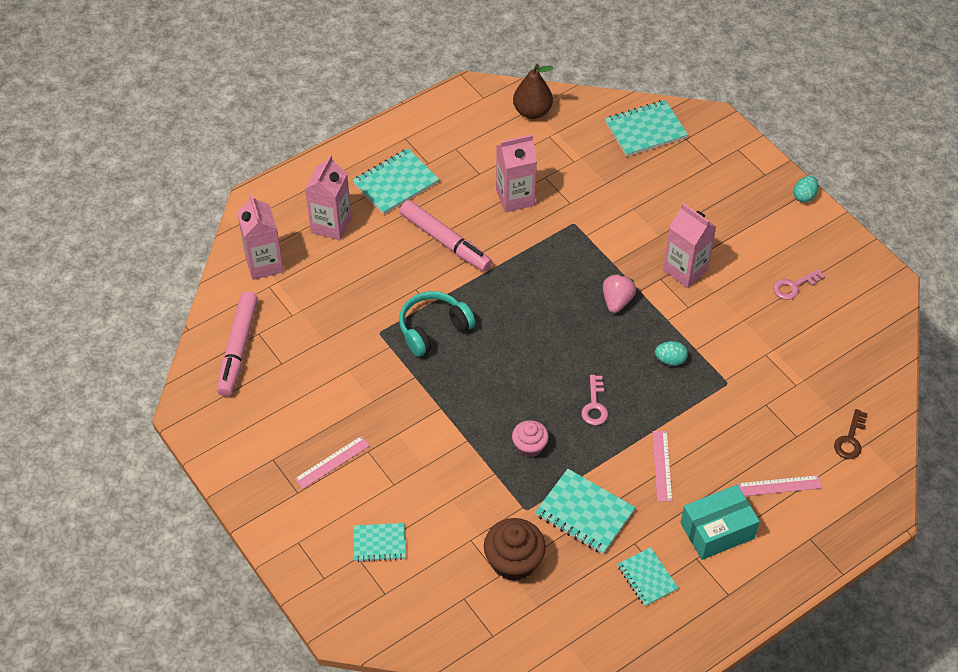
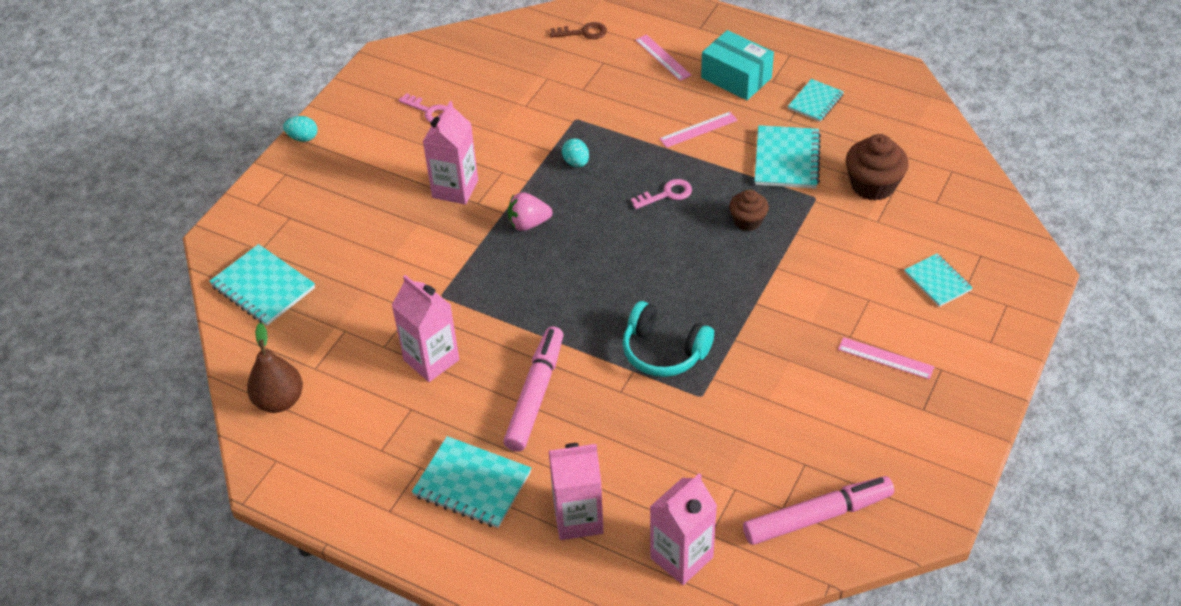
camera: 115 degrees left, 5 degrees down
(529, 446) = (747, 221): pink cupcake -> brown cupcake

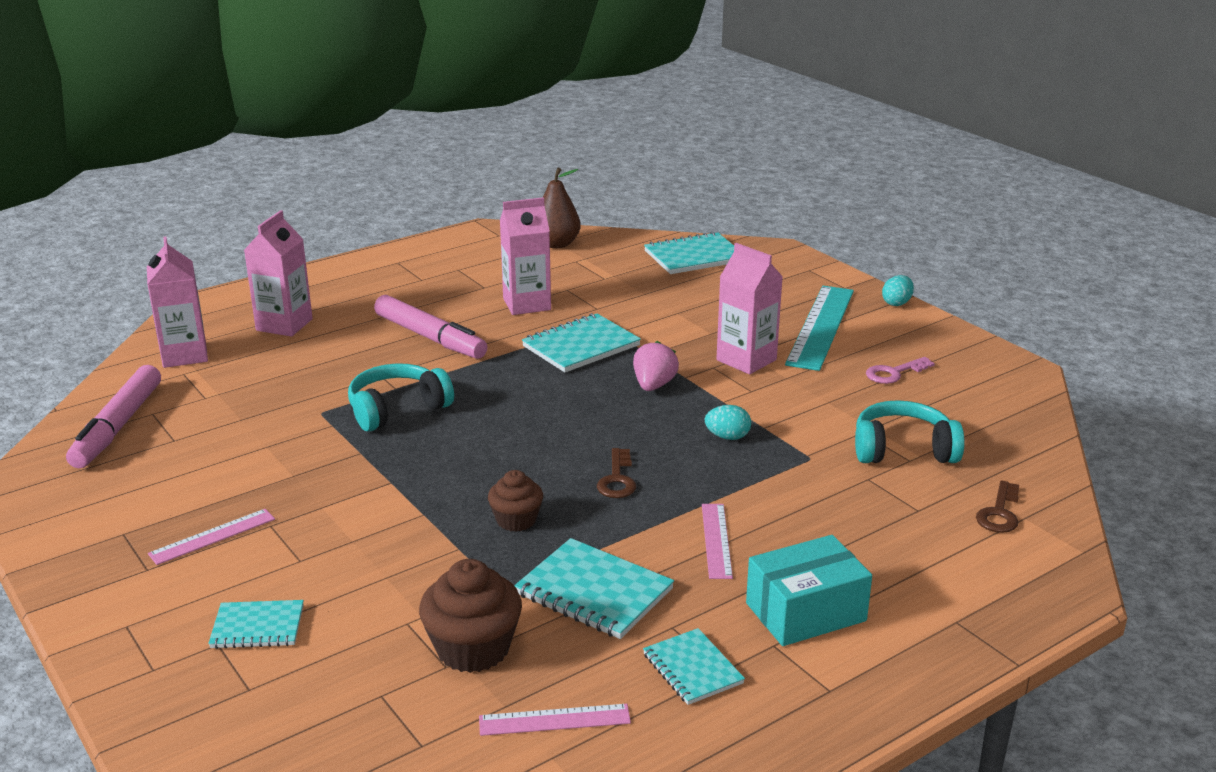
camera: 115 degrees right, 20 degrees down
(371, 166) = (821, 326): none -> turquoise ruler
(472, 484) = (377, 294): turquoise notebook -> turquoise notebook (581, 346)
(536, 83) = (903, 450): none -> turquoise headphones
(663, 57) = (899, 562): pink ruler -> pink ruler (554, 720)
(666, 194) = (617, 479): pink key -> brown key

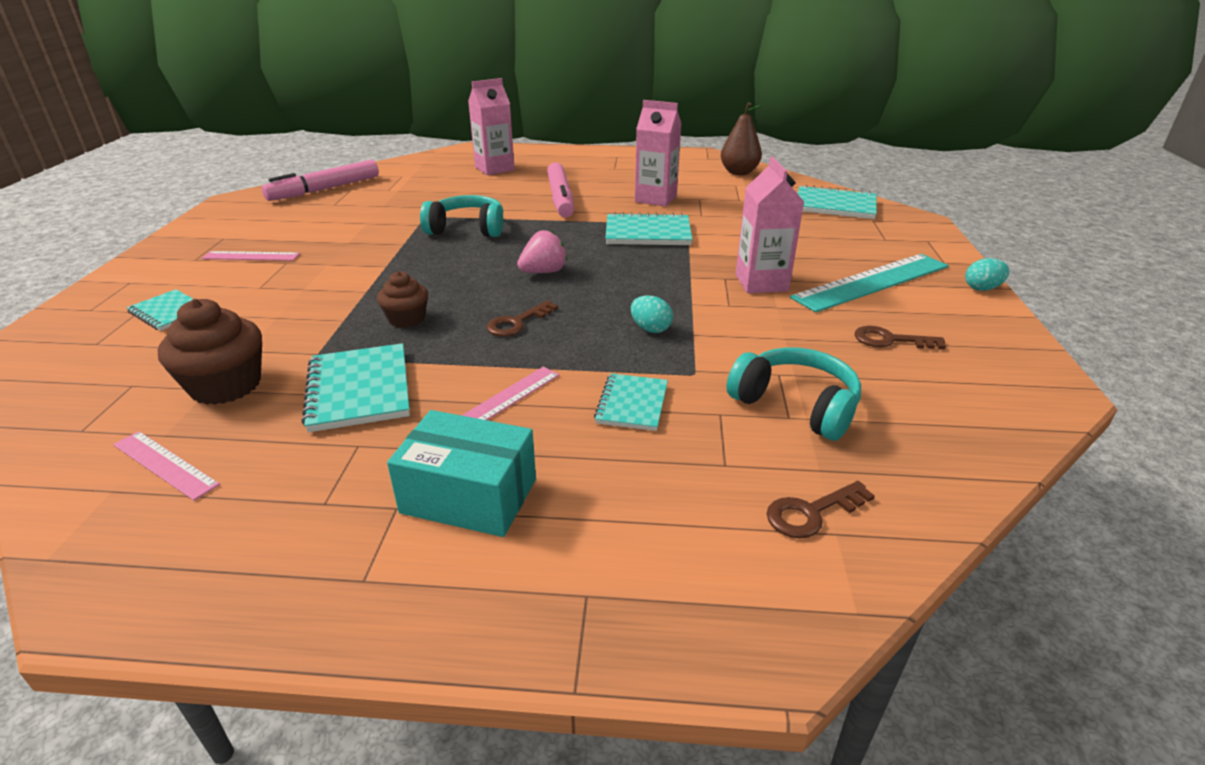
camera: 40 degrees right, 5 degrees up
(184, 355) = (419, 168): pink carton -> none
(653, 385) = (655, 274): pink strawberry -> pink strawberry (543, 272)
(692, 669) = (308, 487): turquoise notebook -> turquoise notebook (632, 404)
(894, 373) = (890, 340): pink key -> brown key

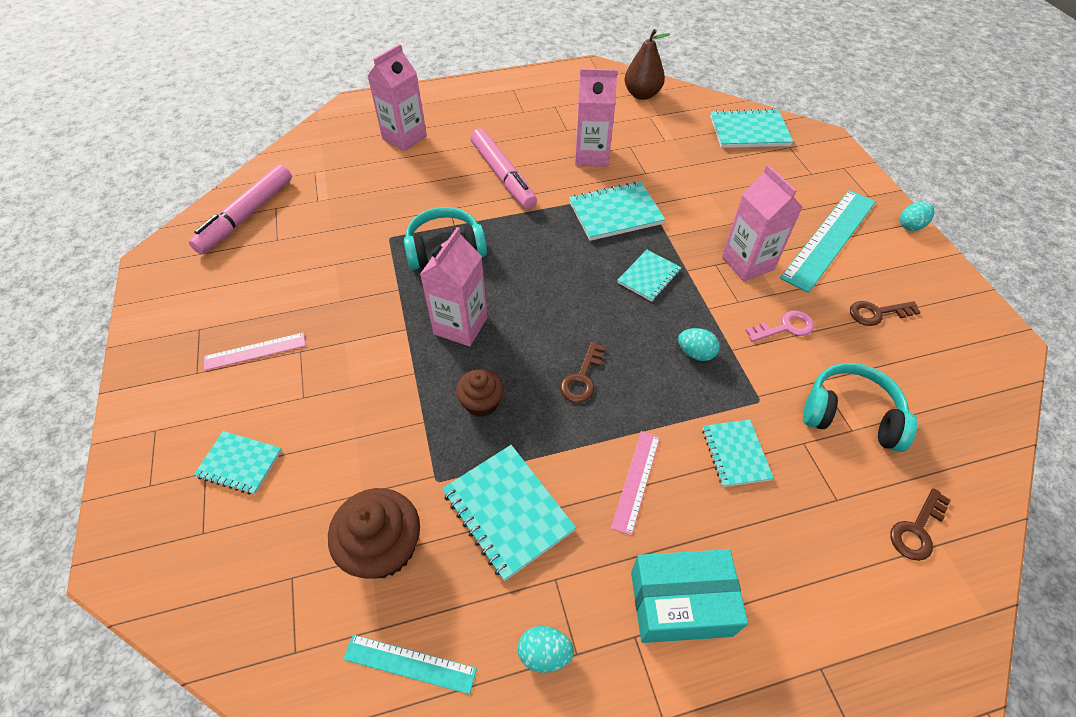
camera: 20 degrees left, 20 degrees up
(164, 464) = (409, 664): pink ruler -> turquoise ruler
(294, 493) = (544, 653): none -> turquoise egg
(435, 272) = (460, 325): none -> pink carton
(543, 272) = (559, 298): pink strawberry -> none
(646, 274) = (649, 277): none -> turquoise notebook
(768, 330) = (785, 327): none -> pink key

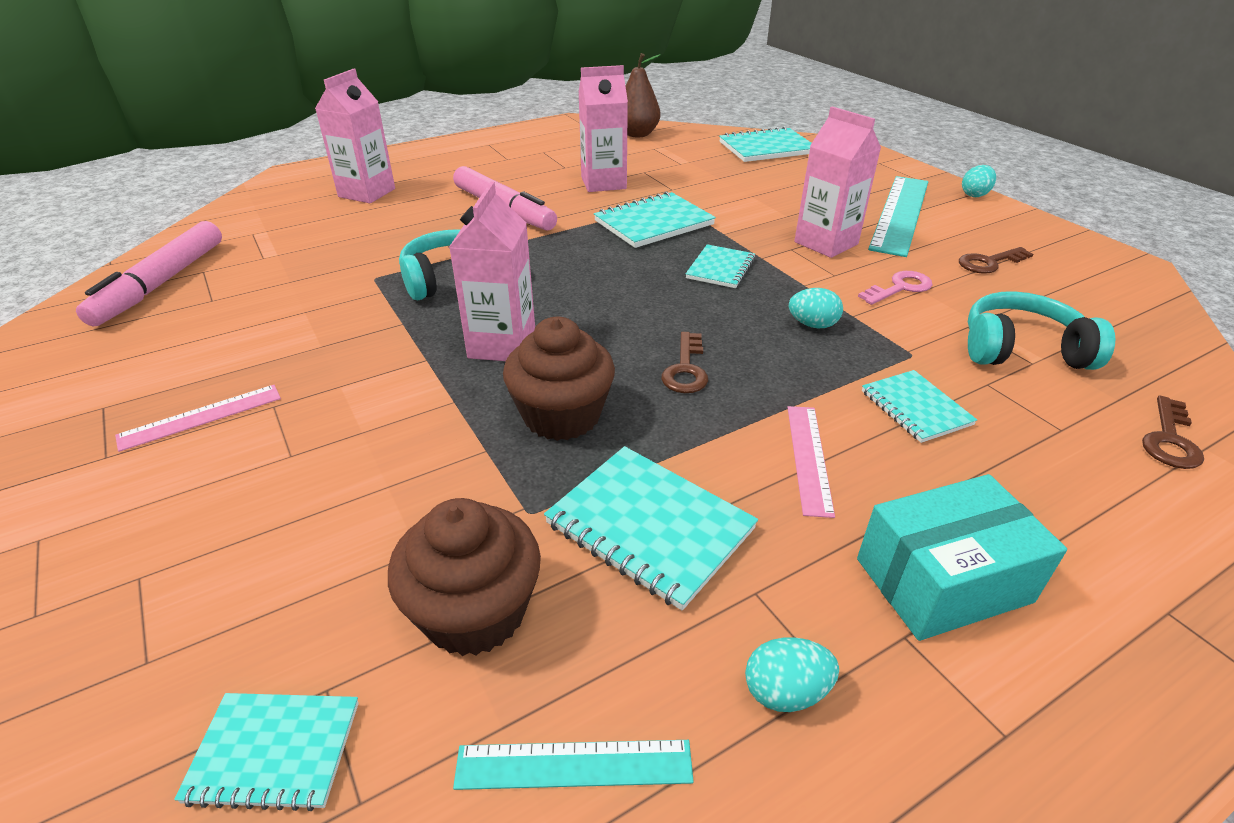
camera: 15 degrees left, 15 degrees down
(240, 463) = (200, 553): turquoise notebook -> turquoise notebook (274, 752)
(481, 402) = (562, 415): brown cupcake -> brown cupcake, size x1.60

